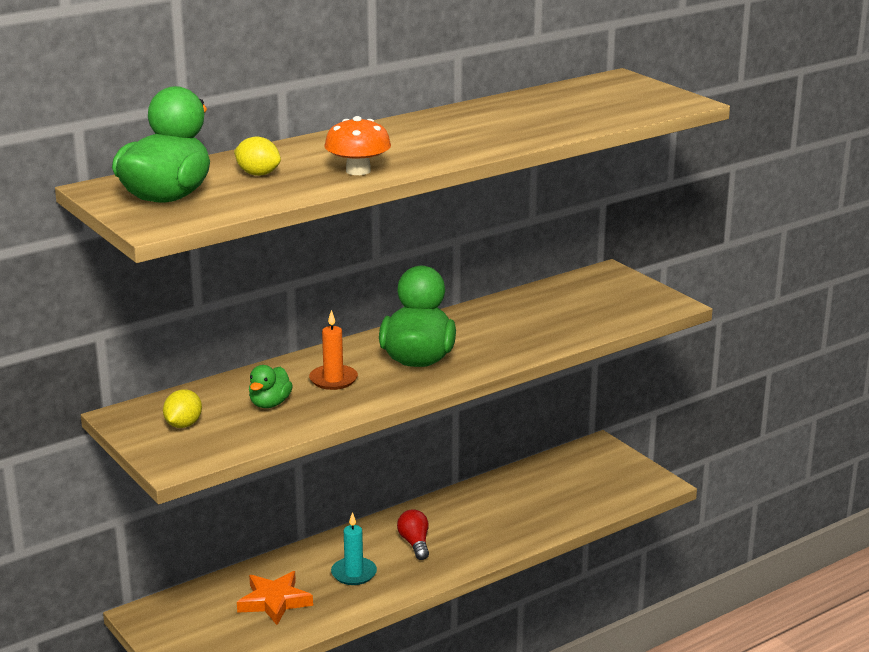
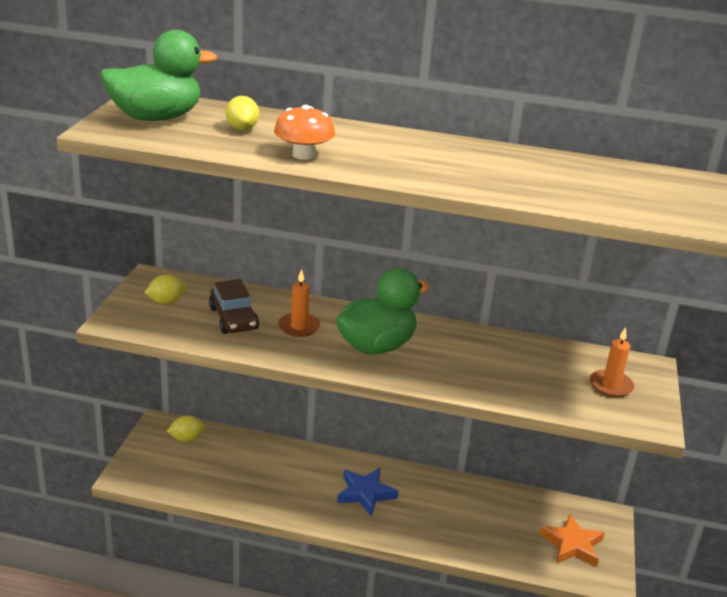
camera: 45 degrees right, 5 degrees up
(191, 607) = (186, 439): none -> yellow lemon
(270, 404) = (233, 319): green duck -> brown car
(274, 601) = (230, 468): orange star -> orange star (572, 545)
(354, 573) = (299, 485): turquoise candle -> none
(415, 543) = (365, 493): red light bulb -> blue star
(610, 296) = (610, 386): none -> orange candle

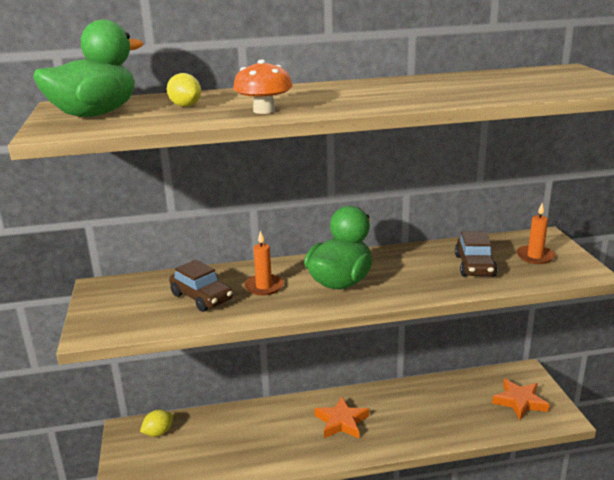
camera: 20 degrees left, 5 degrees down
(166, 302) = (128, 302): yellow lemon -> none
(365, 493) = (341, 422): blue star -> orange star
(532, 374) = (474, 266): none -> brown car

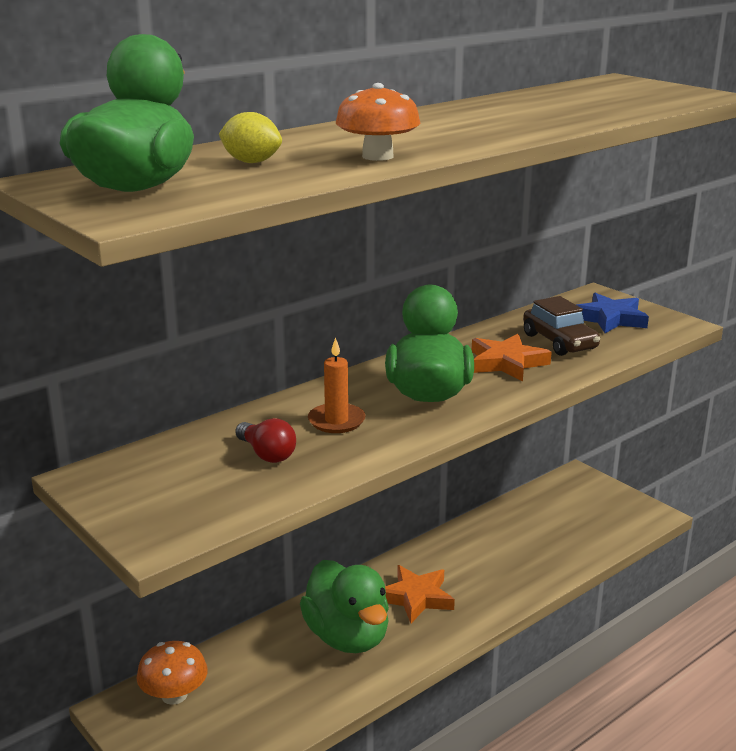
camera: 30 degrees left, 0 degrees up
(158, 432) = (174, 695): yellow lemon -> orange mushroom
(201, 297) = (267, 454): brown car -> red light bulb
(279, 433) = (347, 637): none -> green duck
(519, 402) = (597, 511): orange star -> orange star (507, 363)
(535, 256) = (610, 319): orange candle -> blue star

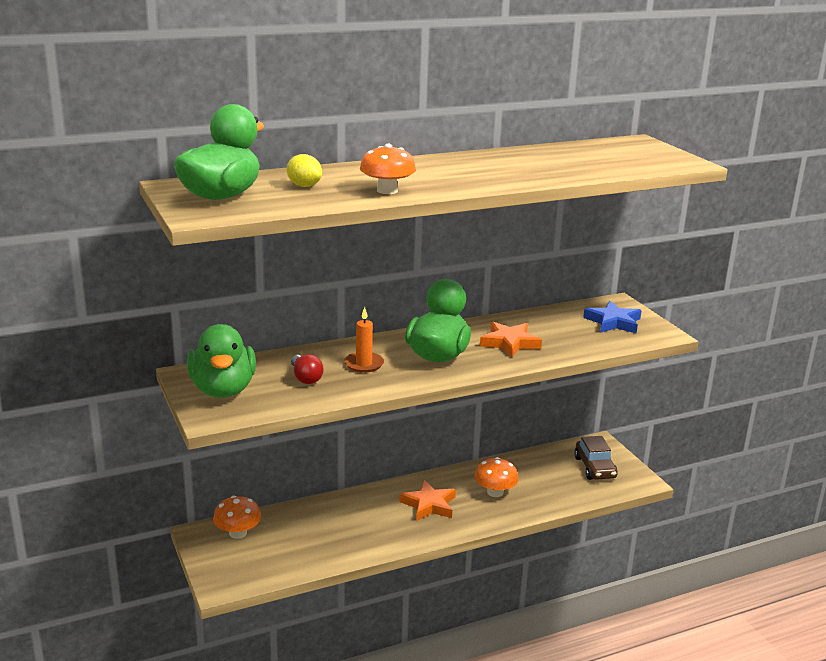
camera: 15 degrees right, 0 degrees up
(347, 637) = (368, 520): green duck -> green duck (223, 390)
(489, 563) = (495, 492): none -> orange mushroom
(559, 342) = (560, 334): brown car -> brown car (595, 468)

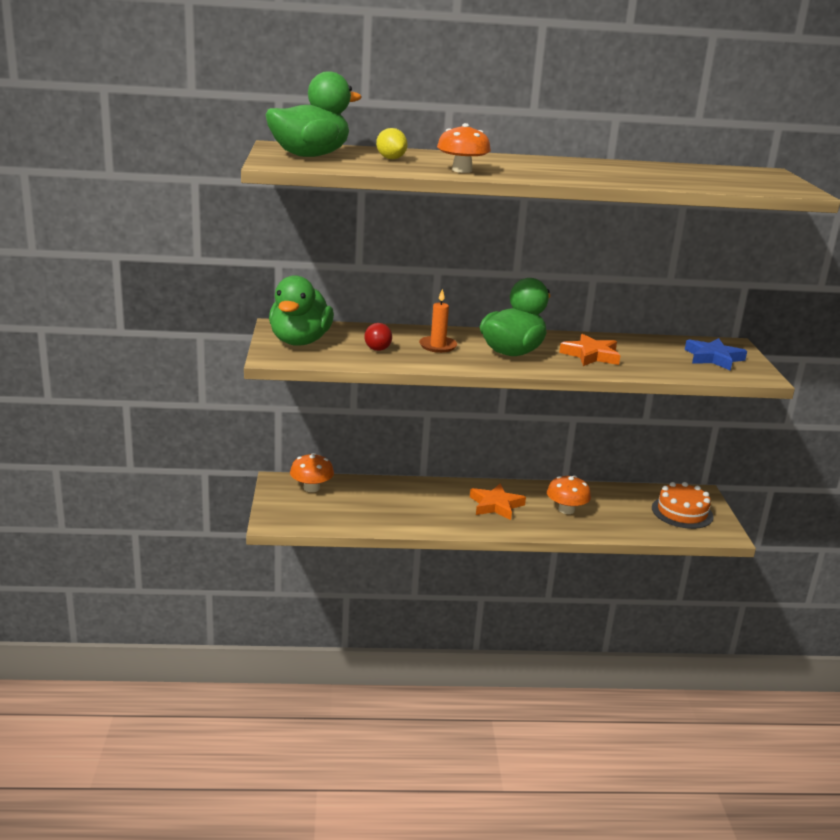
camera: 20 degrees right, 0 degrees up
(595, 468) = (682, 512): brown car -> orange cake

